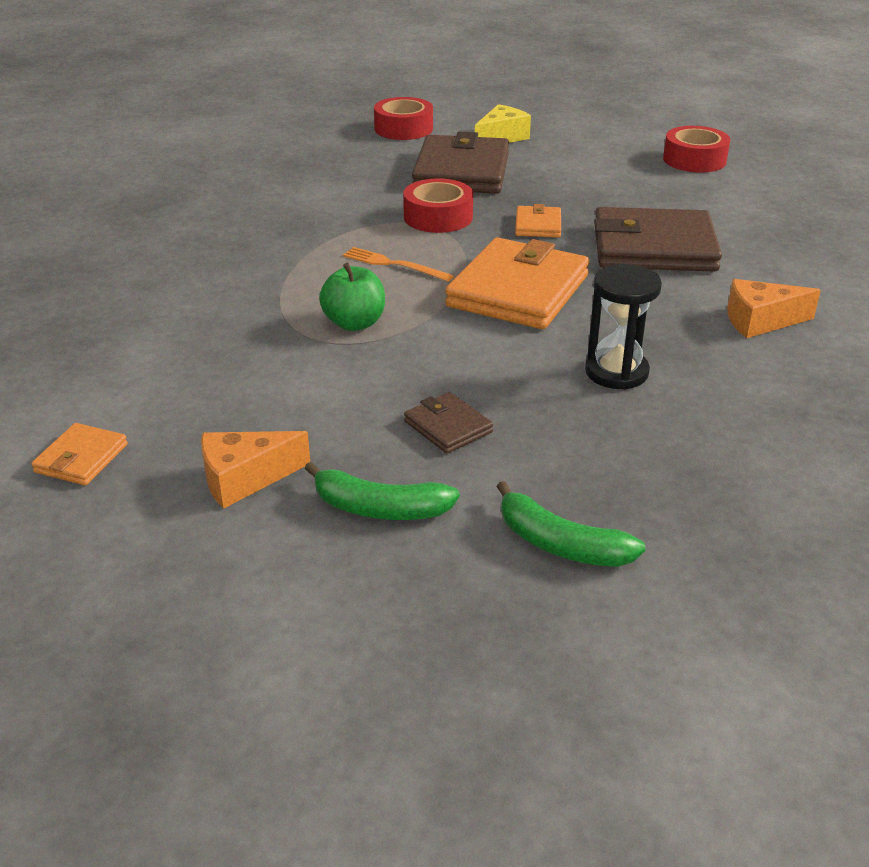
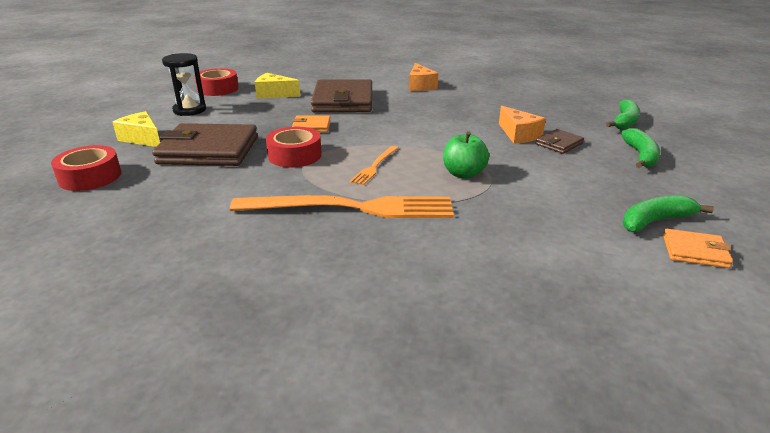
camera: 95 degrees left, 5 degrees down
(164, 450) = (655, 221): none -> green banana
(244, 479) = (654, 191): orange cheese -> orange cheese (518, 135)
(289, 248) = (351, 208): none -> orange fork
(518, 291) = (404, 131): orange wallet -> none
(616, 372) = (482, 111): black hourglass -> black hourglass (189, 110)
(678, 197) = (274, 94): none -> yellow cheese

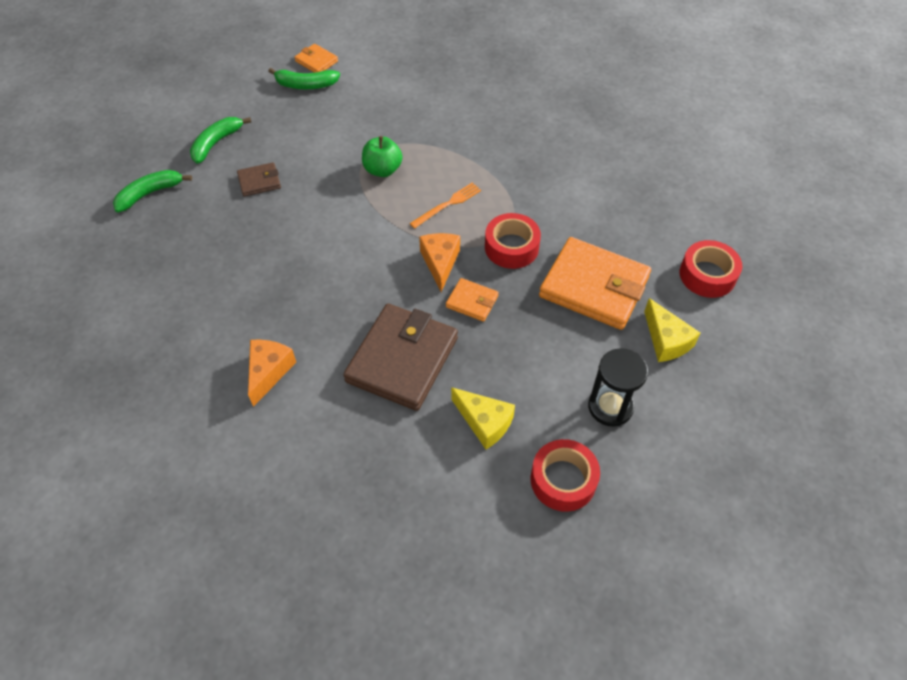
camera: 155 degrees left, 25 degrees up
(209, 150) = (594, 287): brown wallet -> orange wallet
(351, 208) = (495, 160): orange fork -> none
(518, 135) = (277, 208): orange cheese -> orange cheese (440, 263)

